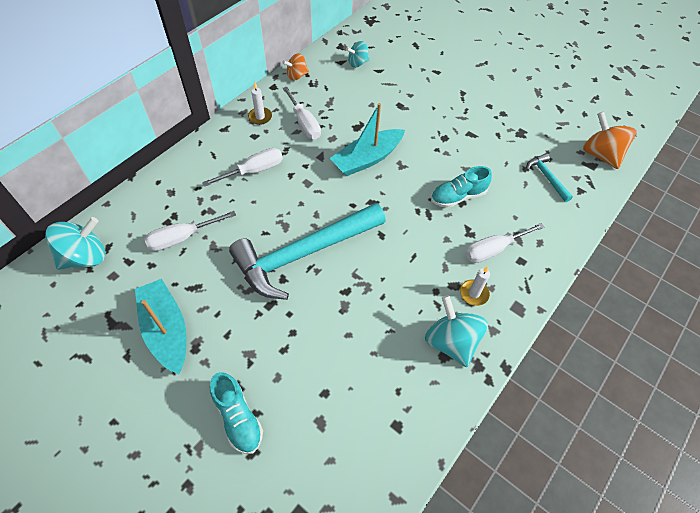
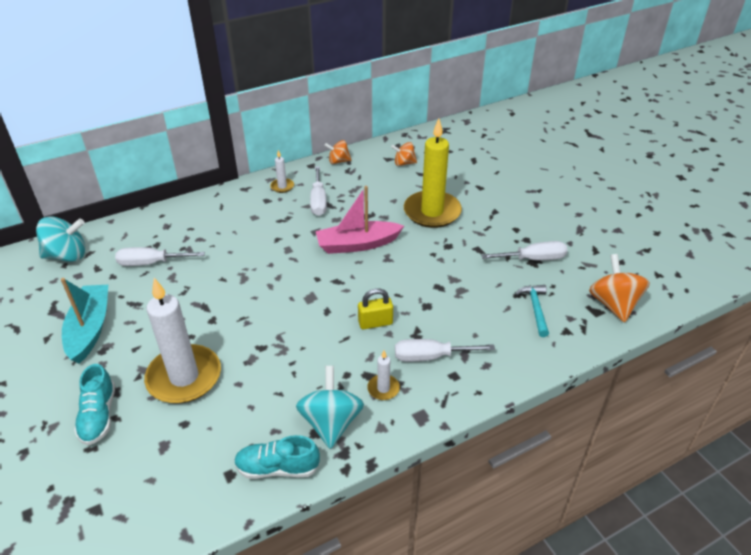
camera: 25 degrees right, 15 degrees down
(254, 171) = (247, 228): white screwdriver -> white screwdriver (533, 259)
(294, 347) = (184, 377): none -> white candle
(304, 254) = (245, 306): turquoise hammer -> none
(357, 63) = (404, 163): turquoise spinning top -> orange spinning top
(367, 159) = (357, 244): turquoise boat -> pink boat
(411, 107) = (432, 212): none -> yellow candle
(429, 232) = (375, 323): none -> yellow padlock
(458, 196) = (426, 300): turquoise shoe -> turquoise shoe (277, 468)

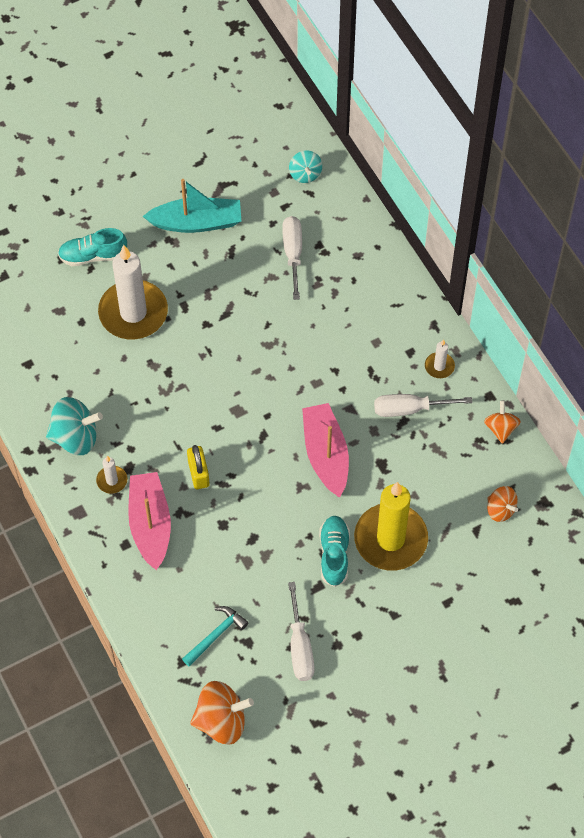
camera: 90 degrees right, 20 degrees up
(67, 255) = (305, 174): turquoise spinning top -> turquoise spinning top, size x0.60
(277, 468) = (32, 398): turquoise shoe -> turquoise shoe (334, 554)
(404, 163) = (500, 510): orange spinning top -> orange spinning top turned 135 degrees clockwise
(430, 356) = (150, 524): white screwdriver -> pink boat
(535, 309) = (215, 635): turquoise hammer -> turquoise hammer turned 45 degrees counterclockwise

